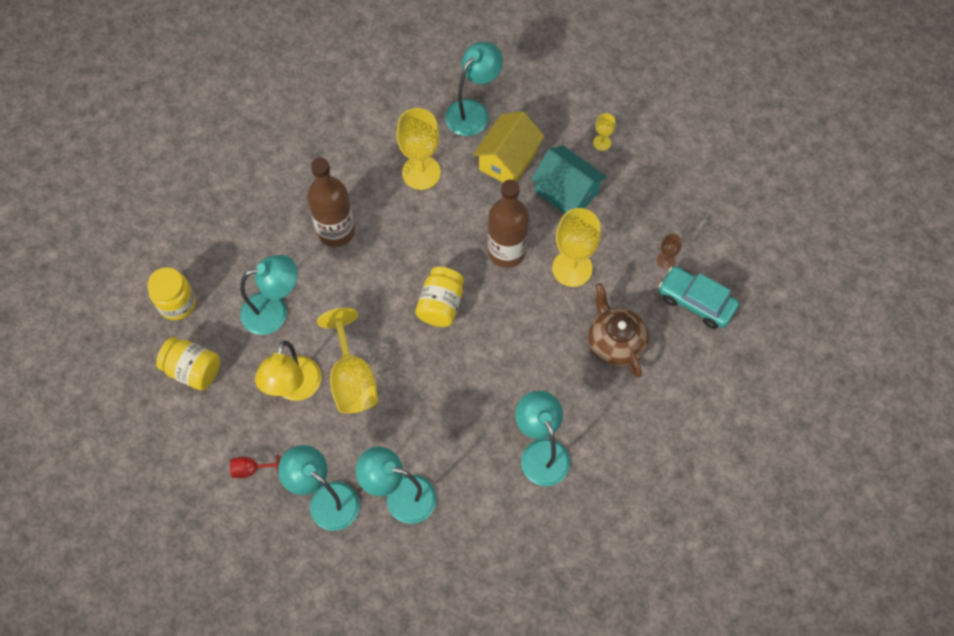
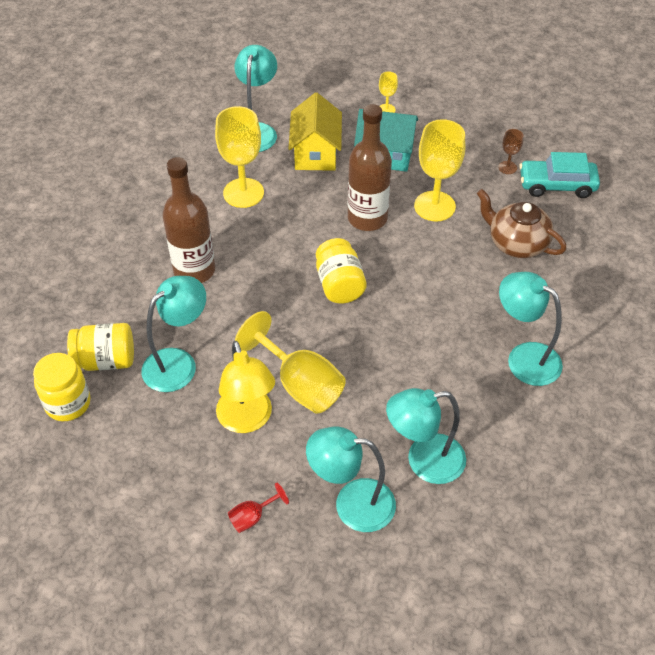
camera: 30 degrees left, 15 degrees down
(193, 370) = (126, 455): yellow jar -> yellow jar (106, 360)

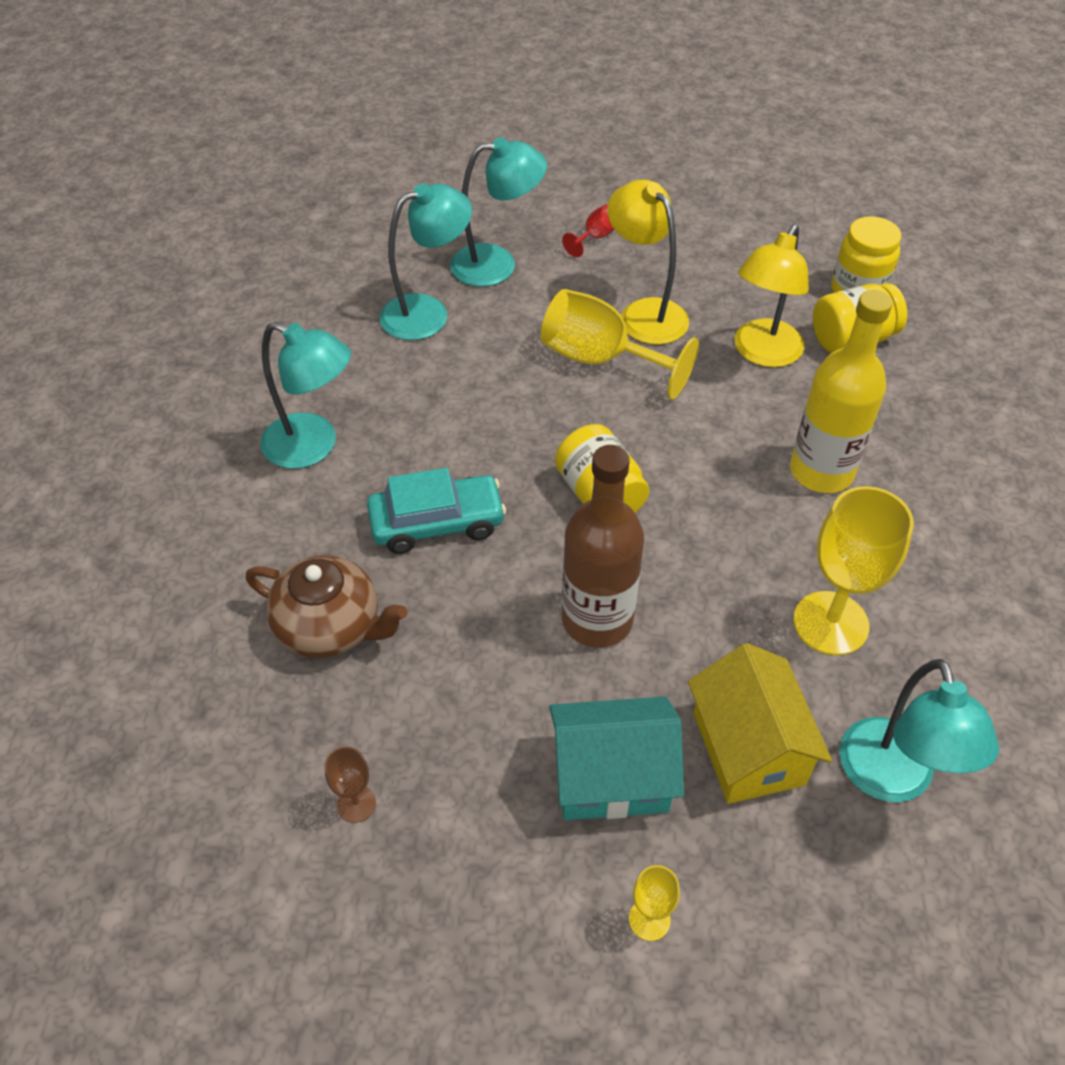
camera: 165 degrees right, 0 degrees up
(178, 363) = (762, 353): turquoise lamp -> yellow lamp
(194, 270) = (821, 471): brown bottle -> yellow bottle
(434, 206) = (485, 673): yellow goblet -> none
(557, 185) = (254, 779): turquoise car -> turquoise car (437, 523)

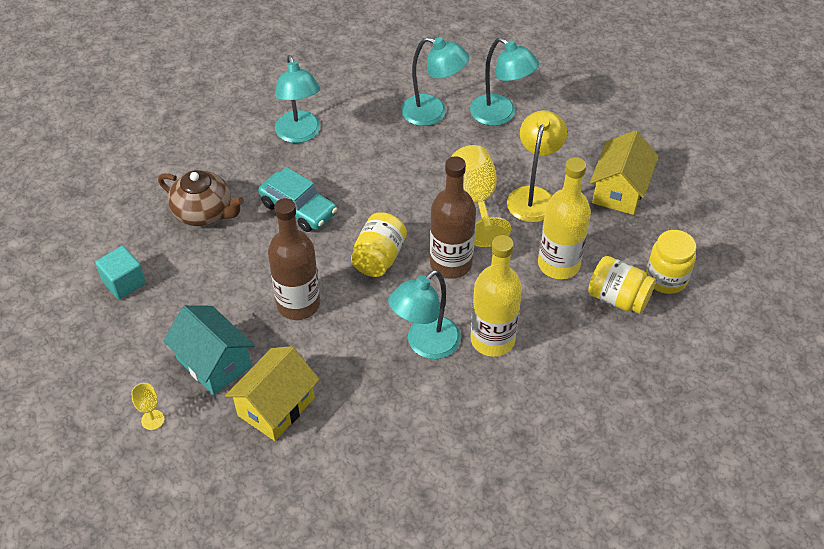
camera: 50 degrees right, 0 degrees up
(330, 627) = (204, 212): brown teapot -> brown teapot turned 45 degrees counterclockwise
(356, 804) = (124, 282): brown goblet -> turquoise cube
(595, 237) = (570, 139): red goblet -> none
(674, 437) = (451, 263): none -> brown bottle
(706, 249) = (619, 190): none -> yellow house
(762, 353) = (558, 264): yellow lamp -> yellow bottle
(830, 623) = (386, 399): yellow goblet -> none
(892, 779) = (309, 475): turquoise lamp -> turquoise lamp (425, 345)

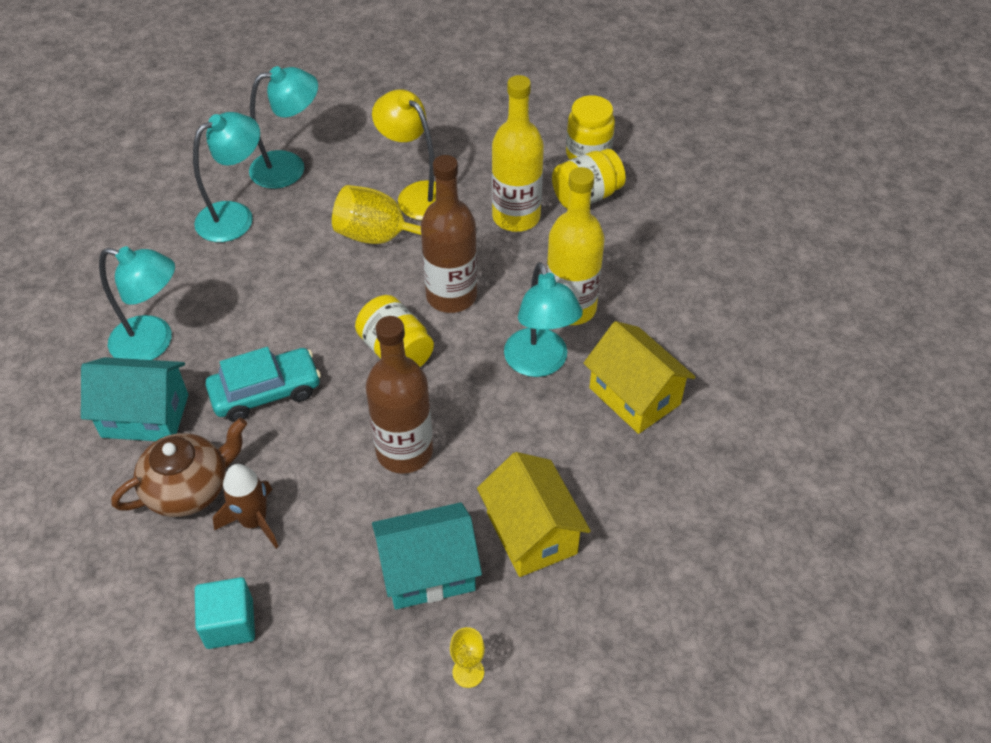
camera: 60 degrees left, 0 degrees up
(199, 255) = (254, 521): none -> brown rocket
(243, 162) = (145, 416): none -> turquoise house
(619, 190) = (462, 133): yellow house -> yellow house (634, 396)

